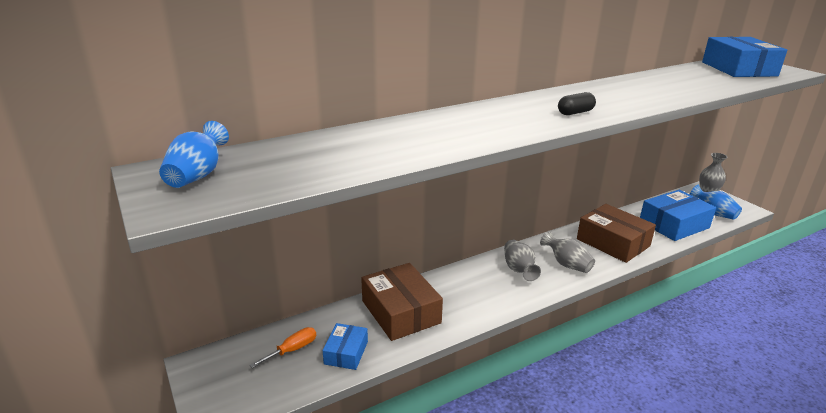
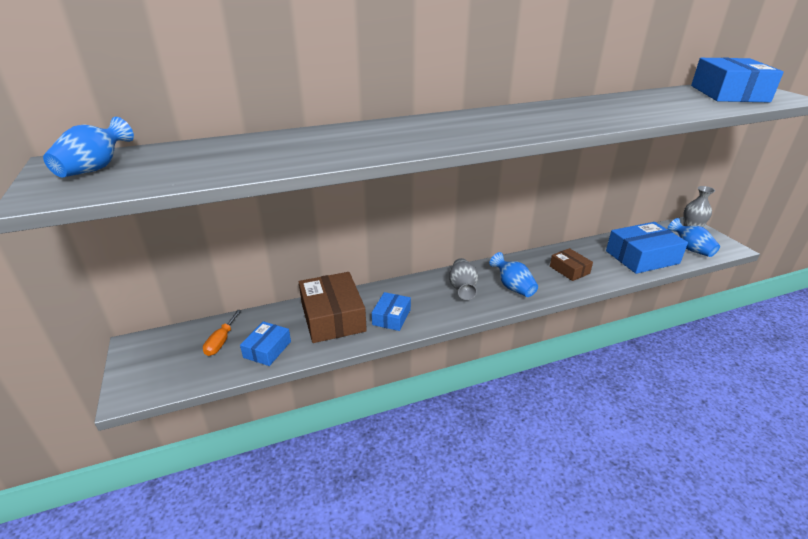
camera: 10 degrees right, 5 degrees up
(292, 350) = (221, 341): orange screwdriver -> orange screwdriver turned 135 degrees clockwise
(460, 306) = (391, 317): none -> blue box
(566, 264) = (513, 287): grey vase -> blue vase
(575, 113) = (510, 129): black capsule -> none
(613, 242) = (569, 270): brown box -> brown box, size x0.55

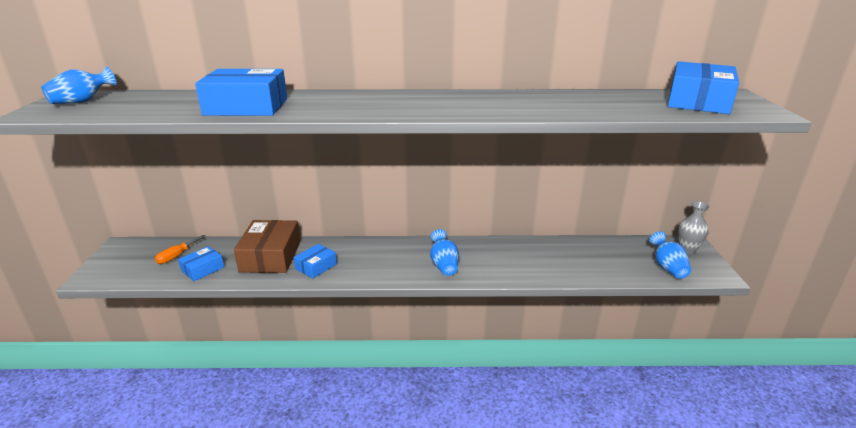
camera: 20 degrees right, 5 degrees down
(462, 288) = (397, 256): grey vase -> none
(569, 270) = (513, 261): brown box -> none
(642, 257) = (603, 264): blue box -> blue box (246, 107)

